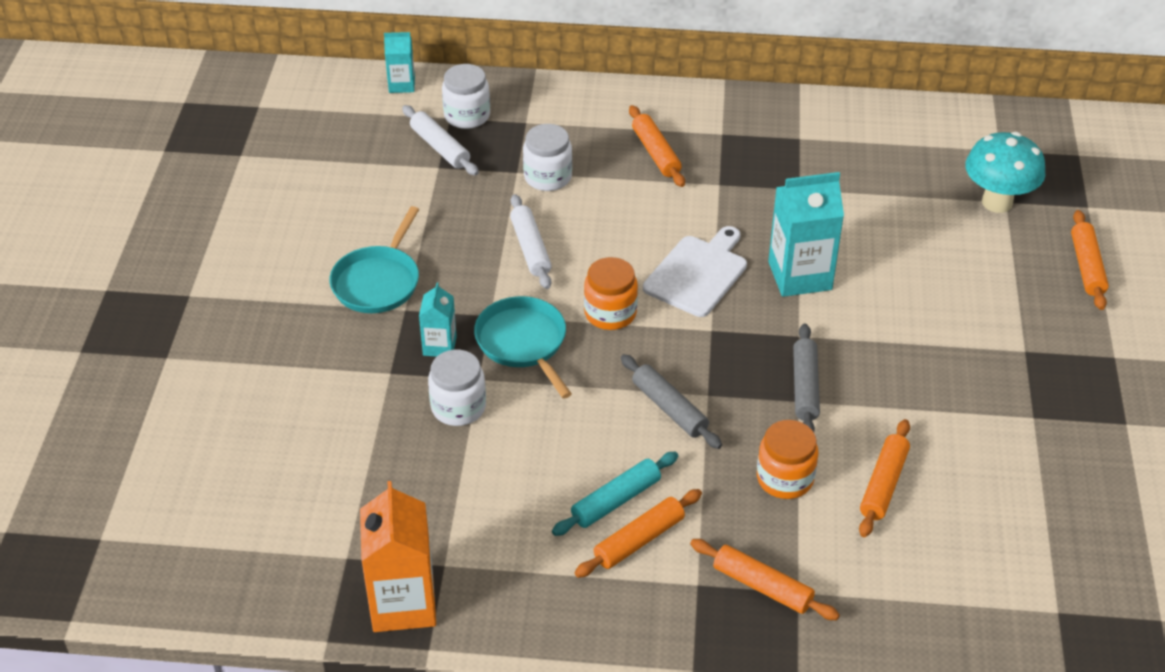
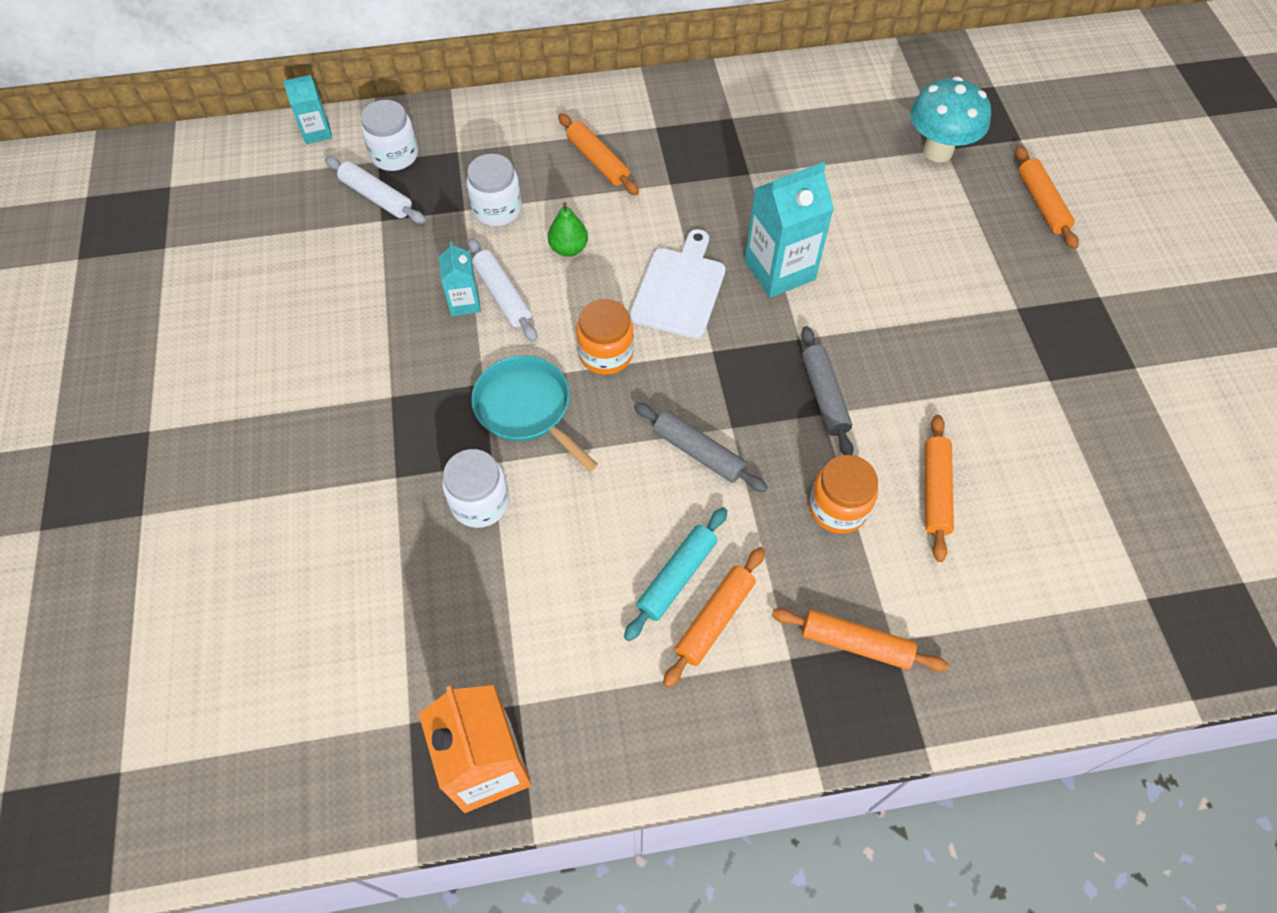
camera: 15 degrees left, 15 degrees up
(378, 282) = (353, 369): turquoise pan -> none
(439, 346) = (440, 432): turquoise carton -> turquoise carton (464, 302)
(604, 221) = (568, 248): none -> green pear

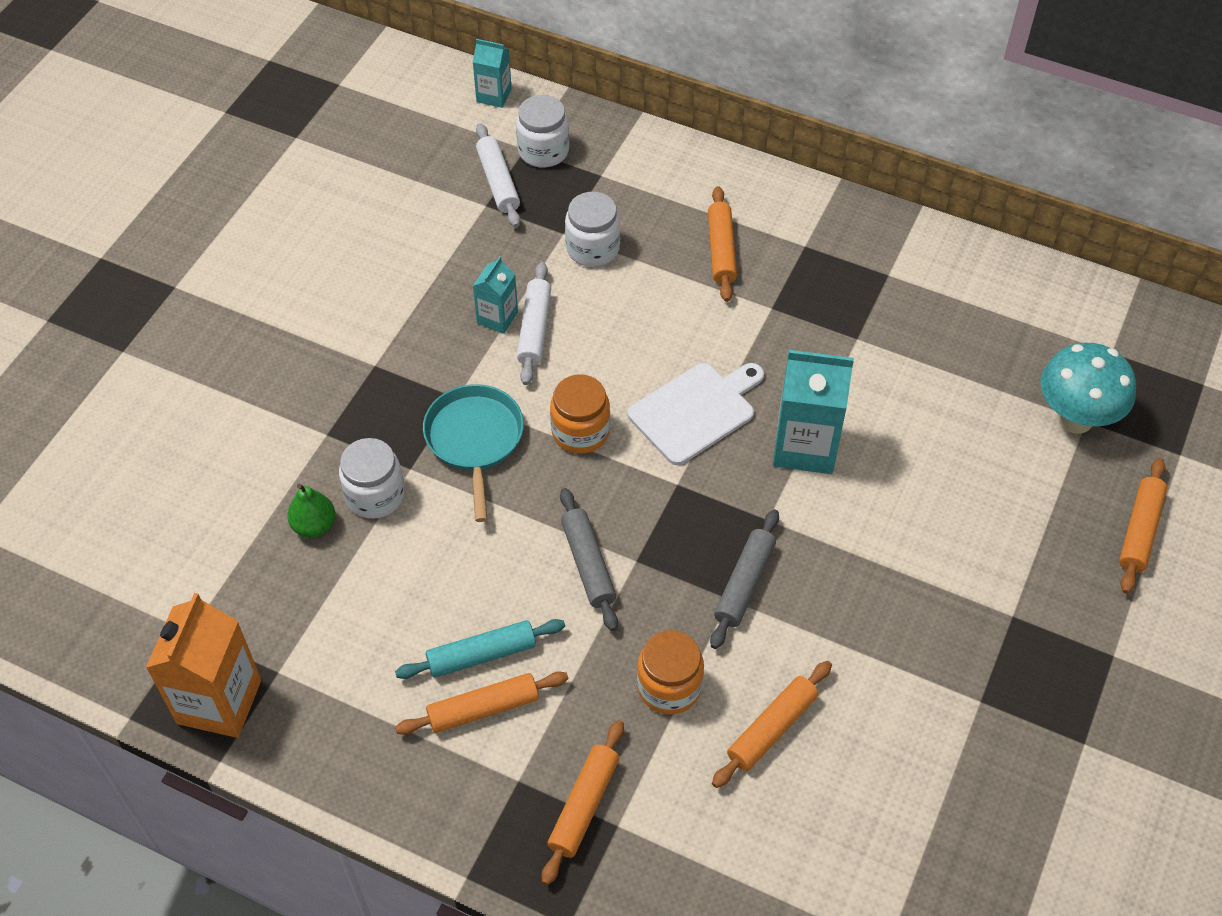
camera: 35 degrees right, 5 degrees down
(568, 248) = (626, 319): green pear -> green pear (314, 525)
(856, 643) = (584, 806): orange rolling pin -> orange rolling pin turned 60 degrees clockwise

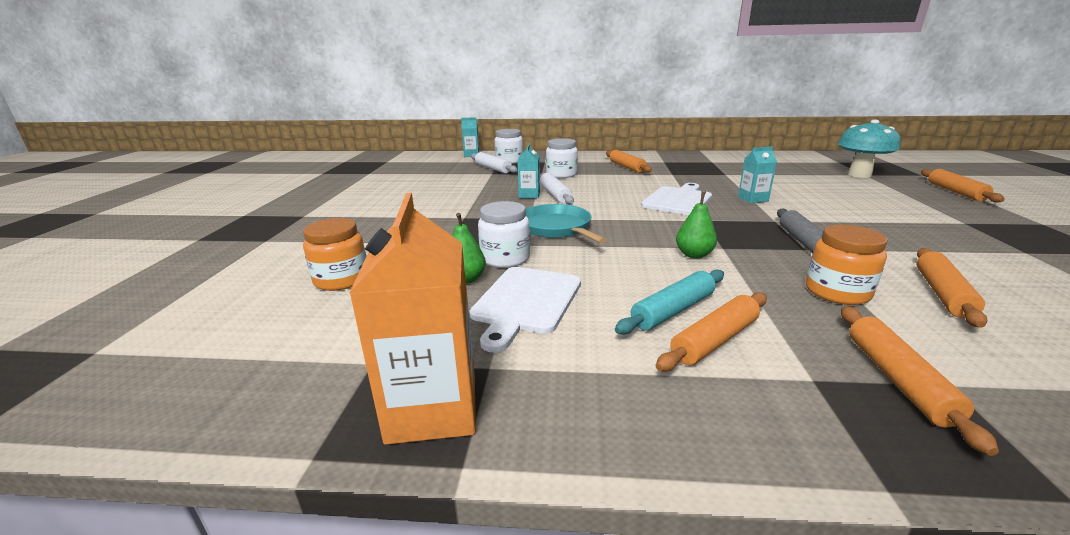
camera: 20 degrees left, 30 degrees down
(353, 590) = (526, 302): none -> white cutting board
(580, 432) = (621, 215): orange jar -> orange jar (341, 279)
(588, 564) = (694, 255): grey rolling pin -> green pear
(805, 446) = (752, 199): turquoise carton -> turquoise carton, size x0.55

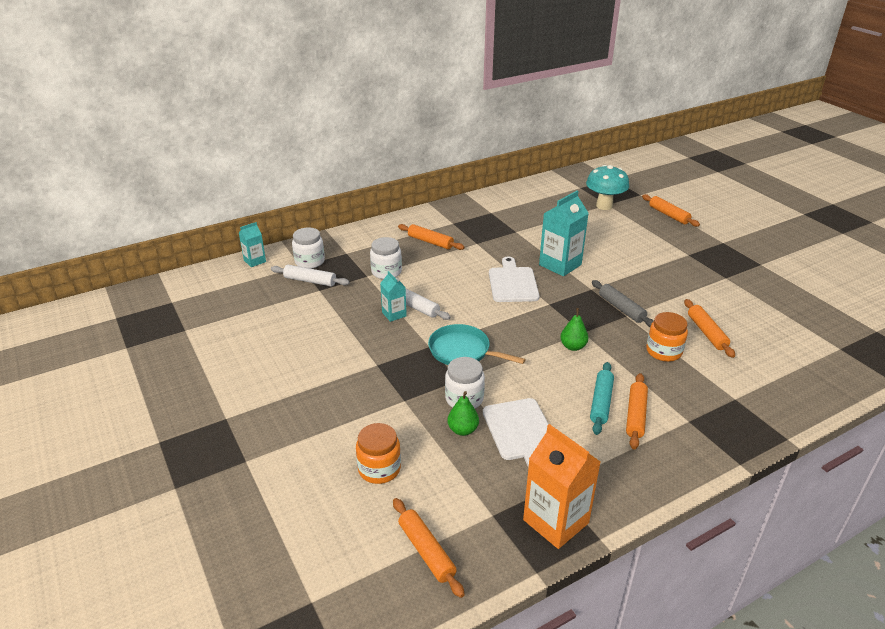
camera: 35 degrees left, 10 degrees up
(752, 199) = (560, 265): turquoise carton -> turquoise carton, size x1.83
(898, 379) = (717, 405): orange rolling pin -> orange rolling pin (426, 551)

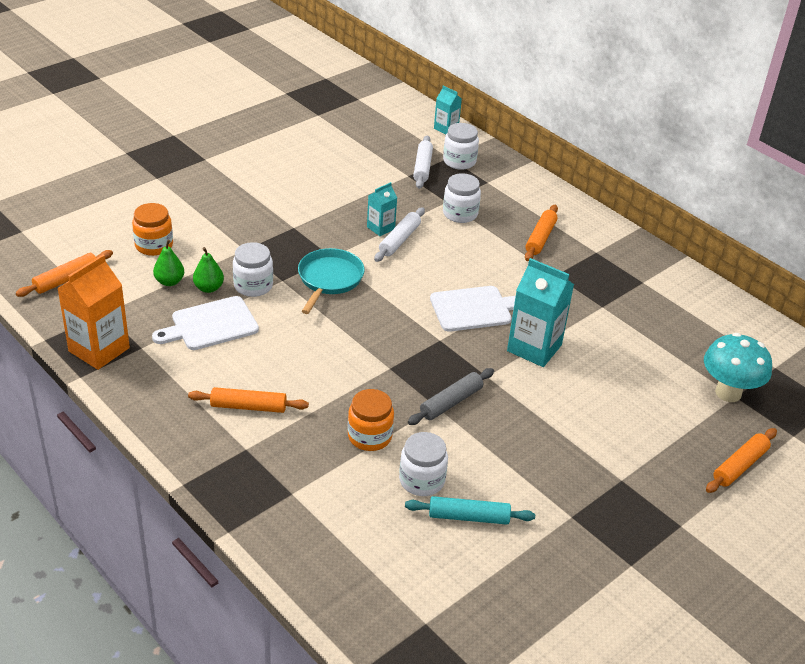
camera: 75 degrees right, 5 degrees up
(573, 346) = (359, 360): green pear -> green pear (169, 281)
(601, 402) = (265, 381): turquoise rolling pin -> turquoise rolling pin (468, 517)
(706, 333) = (422, 480): orange rolling pin -> white jar

